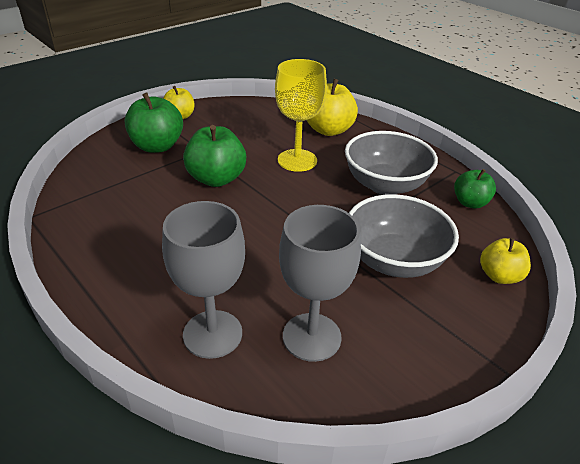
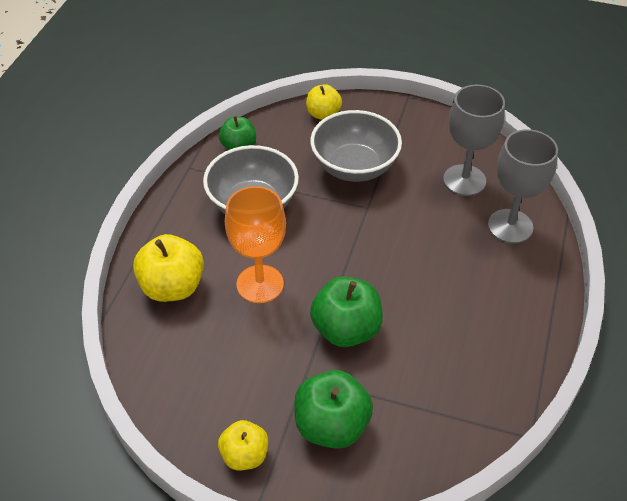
camera: 120 degrees left, 10 degrees up
(297, 160) = (260, 284): yellow goblet -> orange goblet

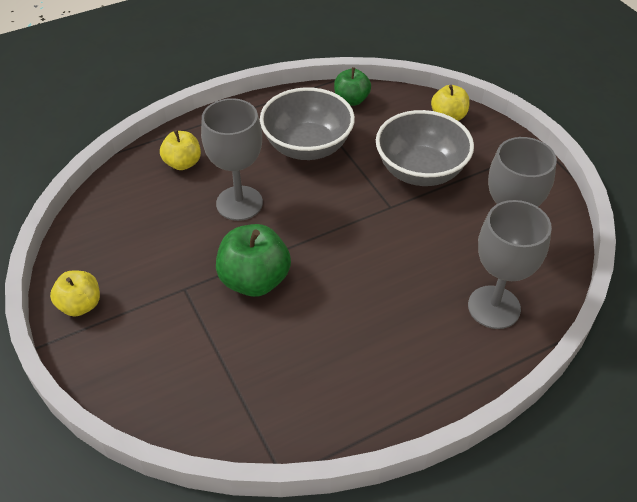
camera: 45 degrees right, 0 degrees up
(172, 287) = (183, 163): yellow apple -> yellow apple, size x0.63
(260, 284) = (239, 203): orange goblet -> grey goblet
(331, 426) = (156, 335): green apple -> none

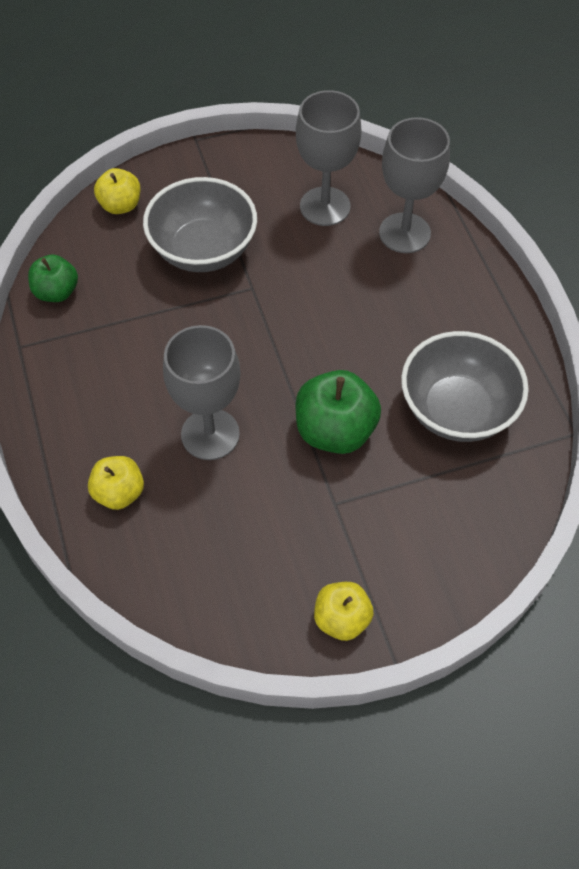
camera: 80 degrees left, 10 degrees up
(307, 146) = (129, 351): grey bowl -> grey bowl (457, 409)

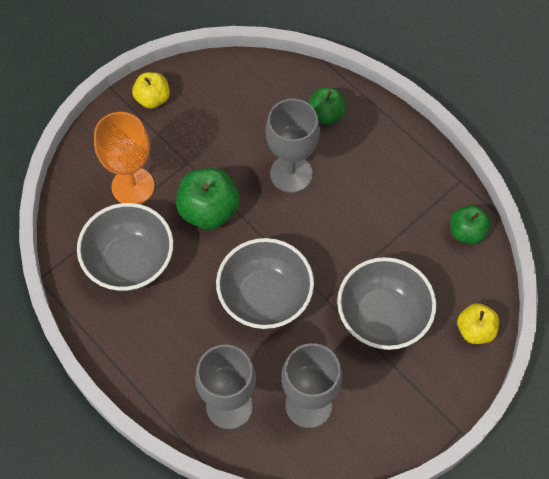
camera: 155 degrees right, 5 degrees up
(119, 493) = (326, 114): yellow apple -> green apple
(317, 313) = (265, 297): none -> grey bowl
(419, 500) = (133, 186): none -> orange goblet

